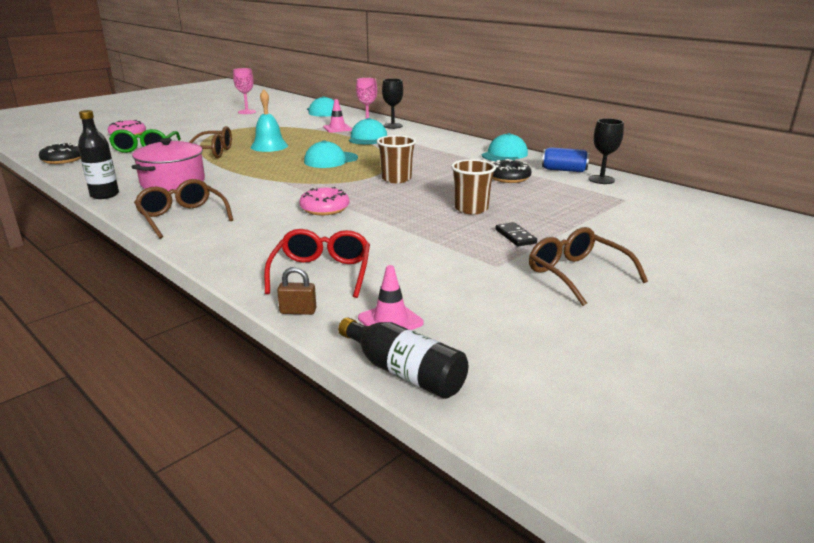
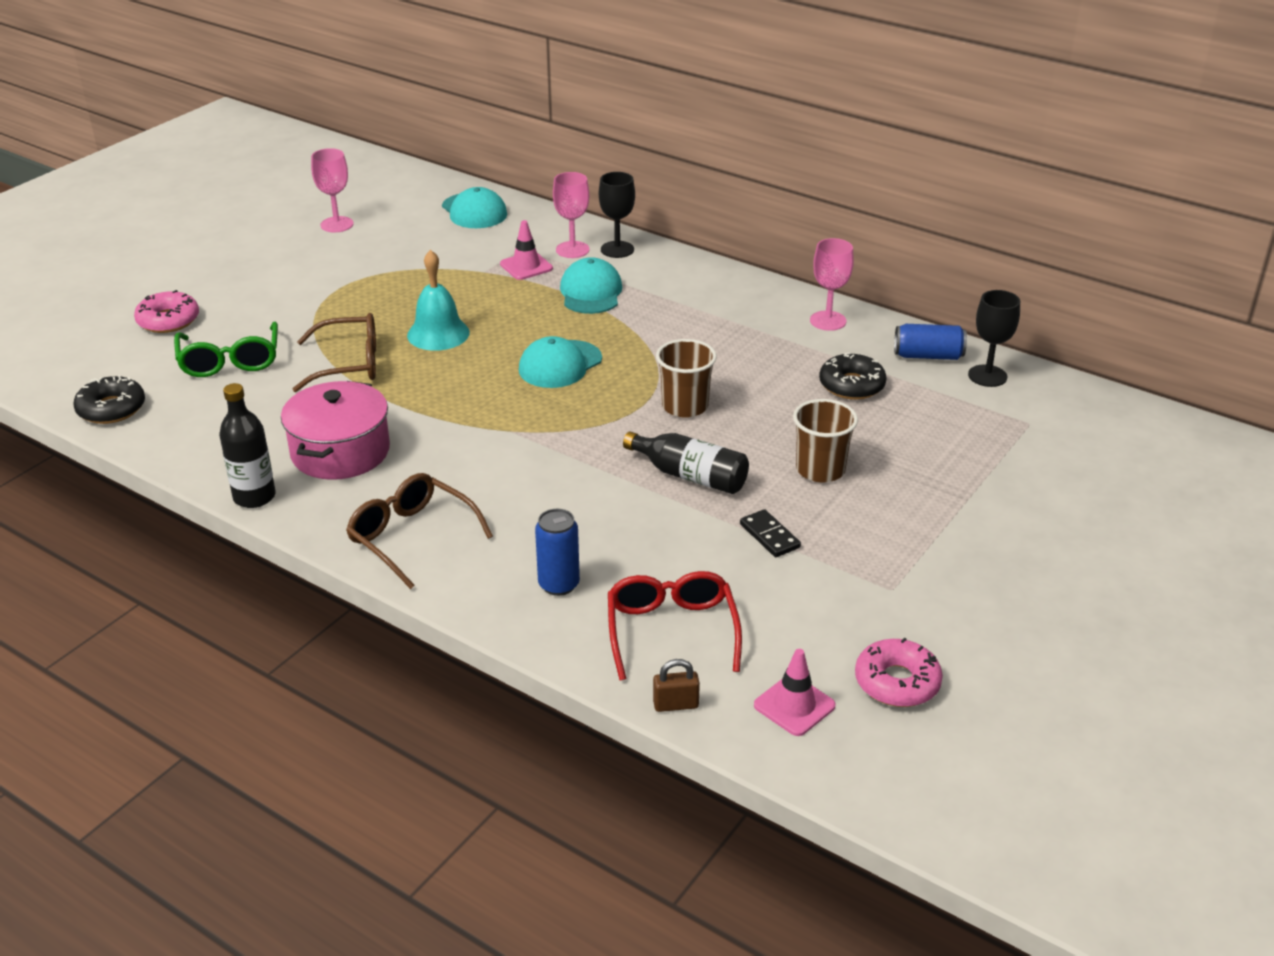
camera: 10 degrees left, 10 degrees up
(259, 244) = (559, 584): none -> blue can
(324, 208) = (610, 493): pink donut -> pink donut (897, 682)
(404, 372) = (841, 783): black bottle -> black bottle (690, 476)
(504, 154) = (828, 321): turquoise cap -> pink goblet
(515, 236) = (899, 525): black domino -> black domino (769, 536)
(576, 274) = (994, 593): brown glasses -> none

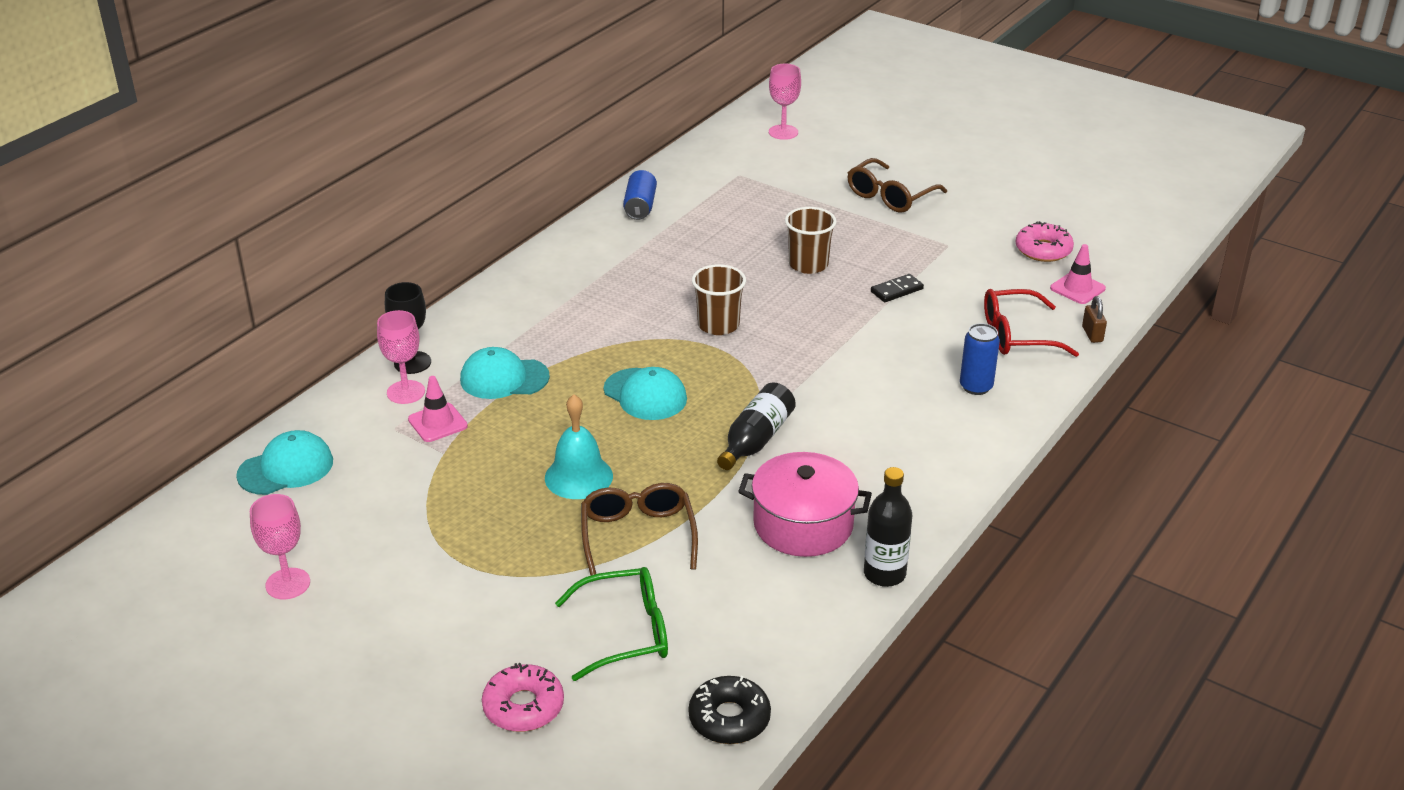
camera: 90 degrees left, 0 degrees up
(411, 537) = (929, 468): brown glasses -> brown glasses (890, 196)
(690, 476) = (823, 324): black bottle -> black bottle (756, 439)
(828, 321) = (577, 248): pink goblet -> pink goblet (783, 132)
(851, 385) = (685, 243): black donut -> none
(987, 376) = (672, 184): black goblet -> none

